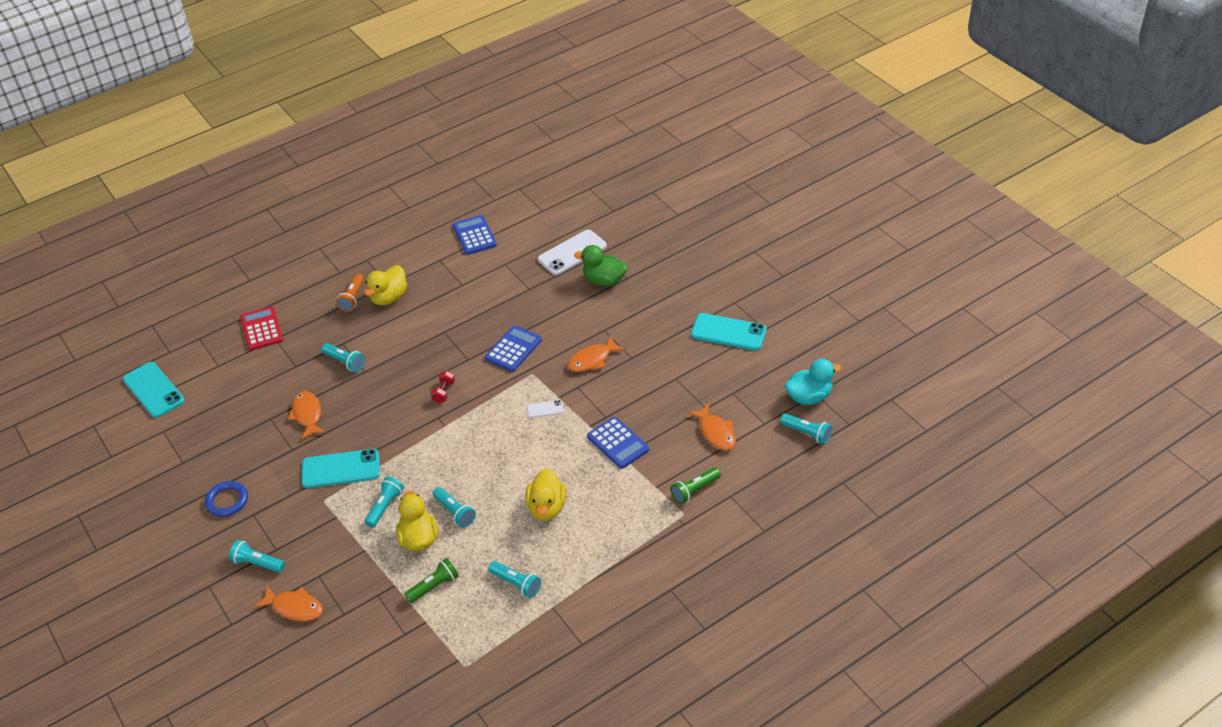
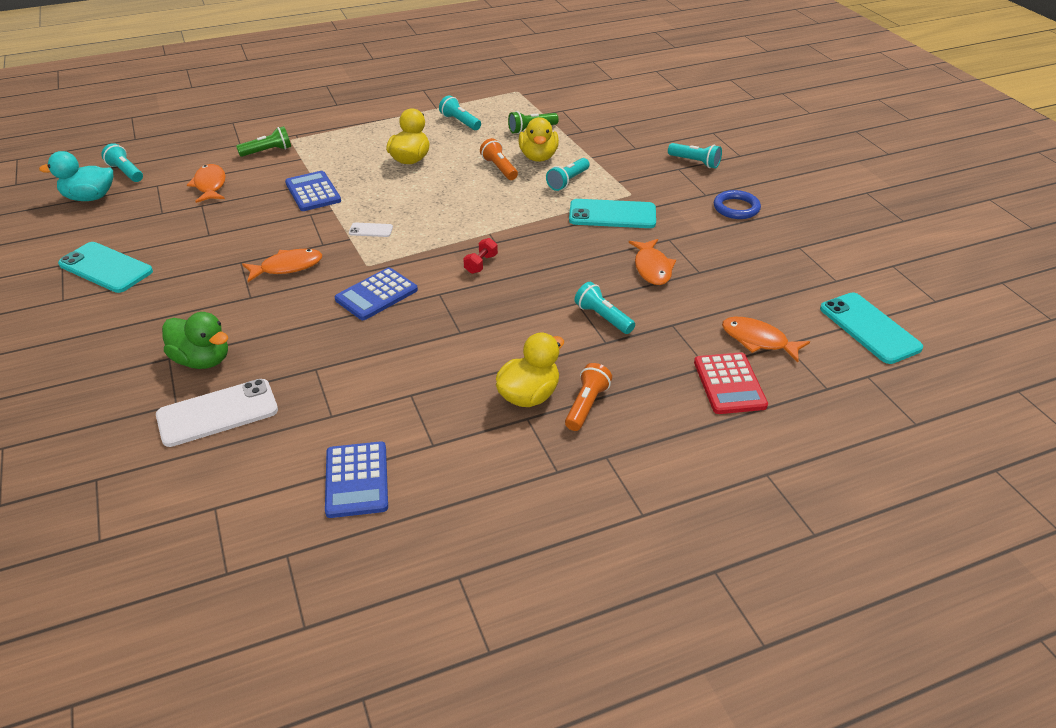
camera: 170 degrees left, 5 degrees down
(294, 607) = (656, 134): orange fish -> orange fish (758, 340)
(455, 512) = (499, 168): turquoise flashlight -> orange flashlight

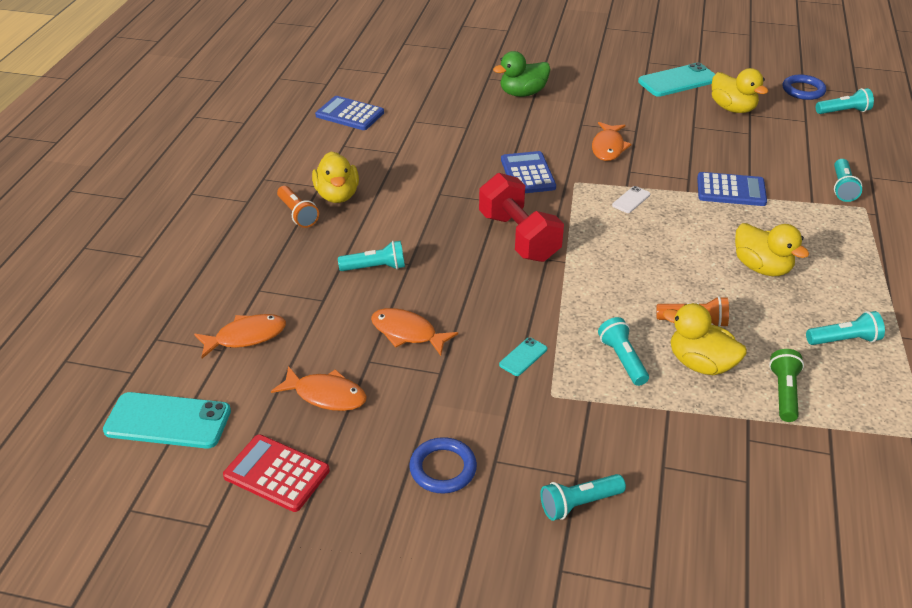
camera: 125 degrees right, 0 degrees up
(89, 197) = (803, 90): turquoise duck -> blue ring
(155, 223) = (732, 108): none -> yellow duck
(210, 185) = (786, 144): orange fish -> orange fish (326, 395)
(217, 413) = (463, 88): white phone -> none
(268, 151) = (842, 188): green flashlight -> turquoise flashlight
(481, 264) = (519, 237): red dumbbell -> red dumbbell, size x2.37
(612, 215) = (523, 357): turquoise phone -> turquoise phone, size x0.47
(729, 384) = (228, 290): red calculator -> red calculator (276, 473)

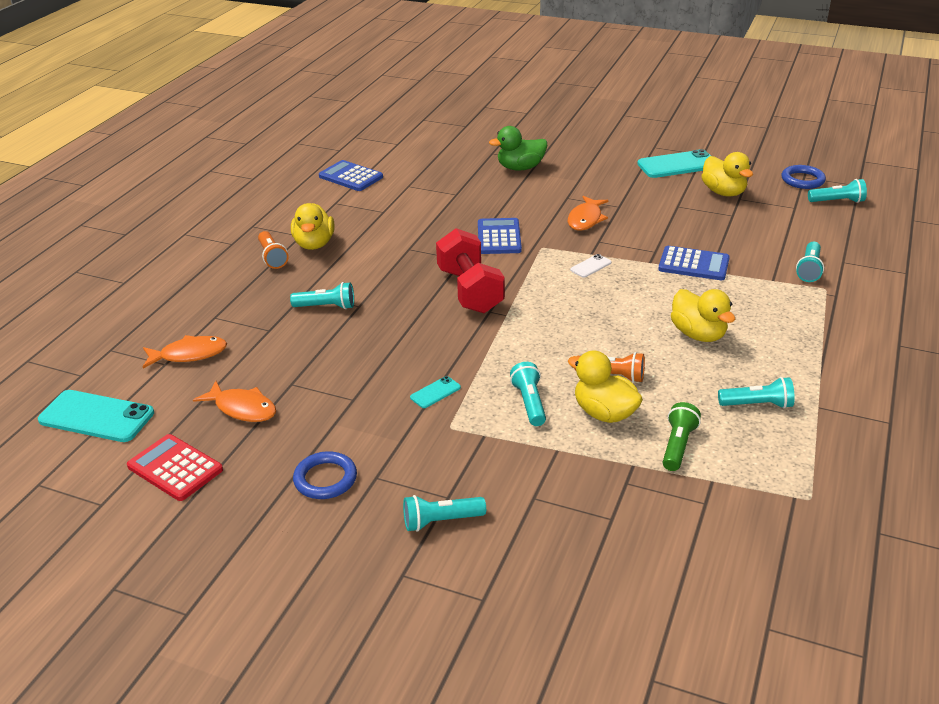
camera: 10 degrees right, 5 degrees down
(407, 333) = (335, 363): orange fish -> none

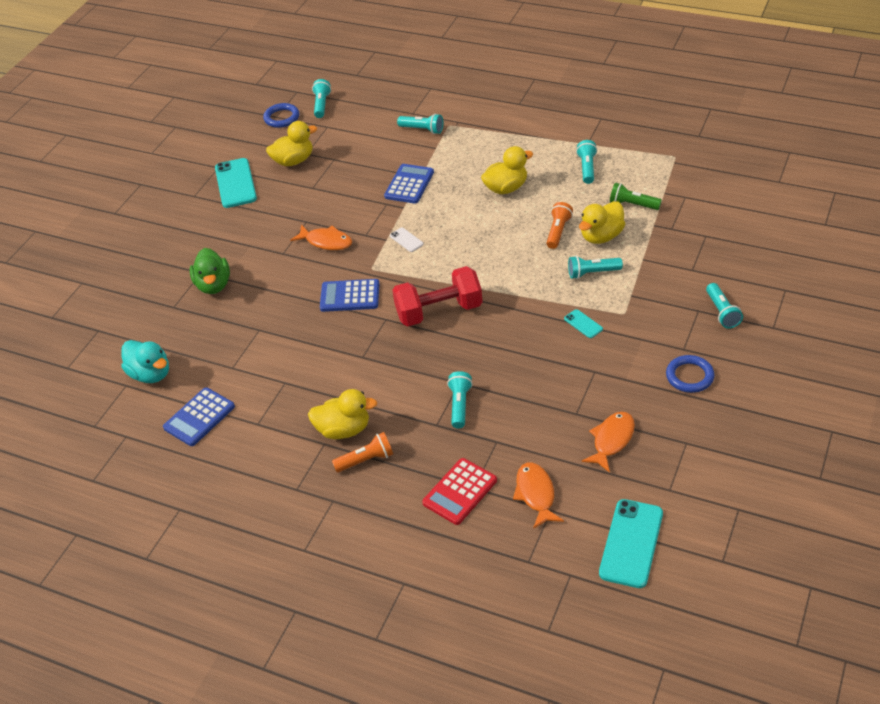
camera: 85 degrees left, 10 degrees up
(175, 468) = (690, 470): red calculator -> red calculator (460, 492)
(408, 152) = (151, 374): none -> turquoise duck

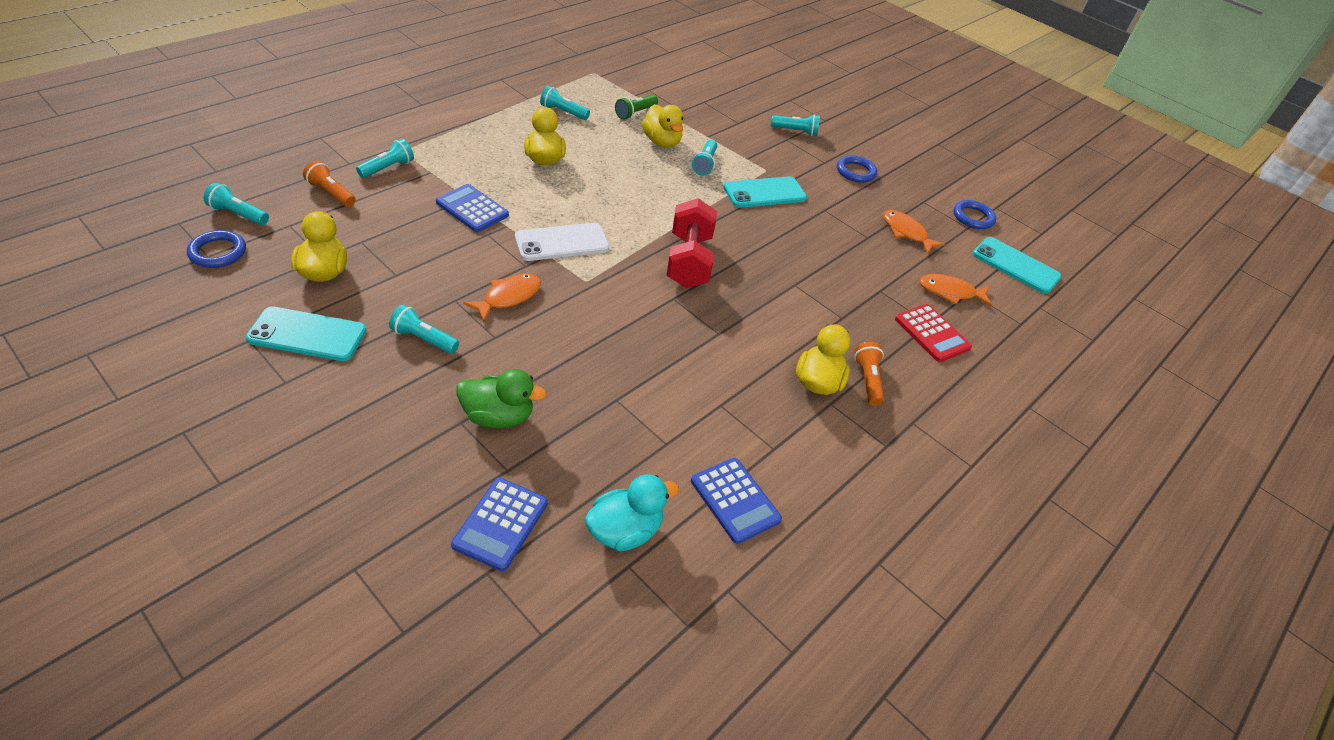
camera: 80 degrees left, 0 degrees up
(350, 296) = (617, 310): blue calculator -> blue calculator (500, 524)
(406, 240) = (562, 242): white phone -> white phone, size x2.11
(459, 405) = (824, 295): turquoise flashlight -> turquoise flashlight (424, 339)
(558, 231) = (635, 158): orange flashlight -> orange flashlight (331, 193)
(583, 324) = (764, 193): turquoise phone -> turquoise phone, size x2.11
(695, 491) = (973, 217): none -> blue ring

